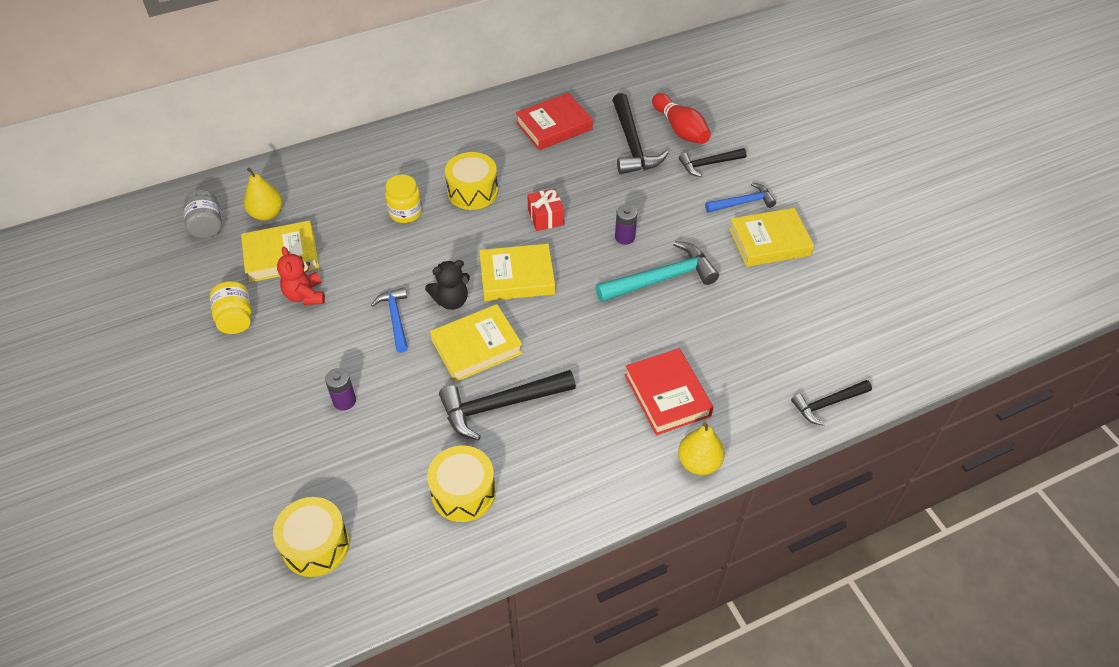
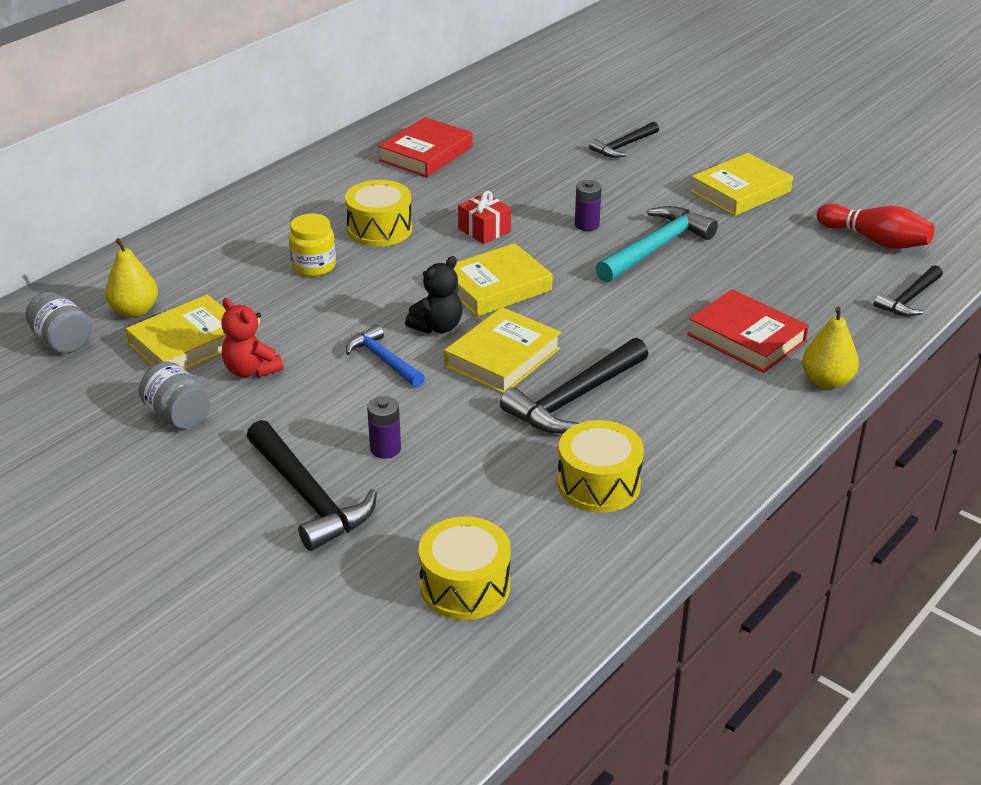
camera: 25 degrees left, 15 degrees down
(236, 319) = (178, 415): yellow jar -> grey jar
(632, 144) = (527, 149): black hammer -> black hammer (308, 496)
(680, 129) = (568, 126): red bowling pin -> red bowling pin (875, 240)
(742, 203) = (686, 168): blue hammer -> none

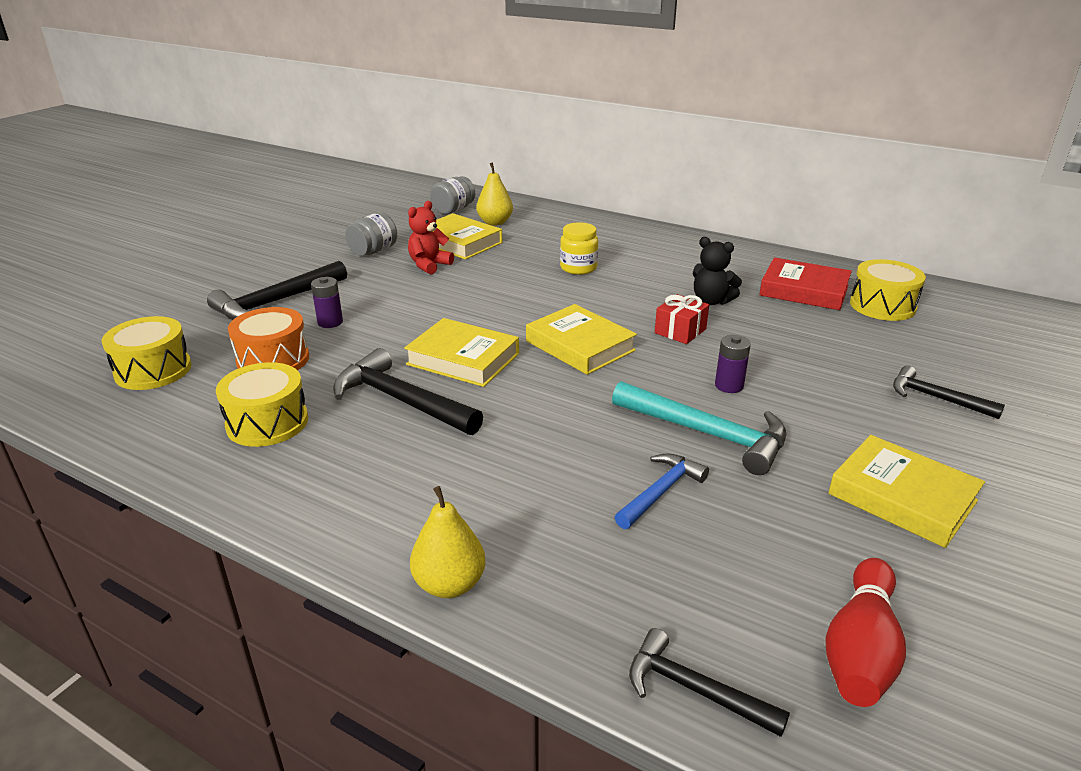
camera: 80 degrees right, 5 degrees down
(379, 229) = (651, 285): yellow drum -> yellow drum (882, 306)
(384, 360) = (450, 309): blue hammer -> blue hammer (660, 492)
(437, 327) = (504, 325): black teddy bear -> black teddy bear (711, 301)
(466, 489) = (273, 360): none -> orange drum
(746, 338) = (533, 510): red book -> none

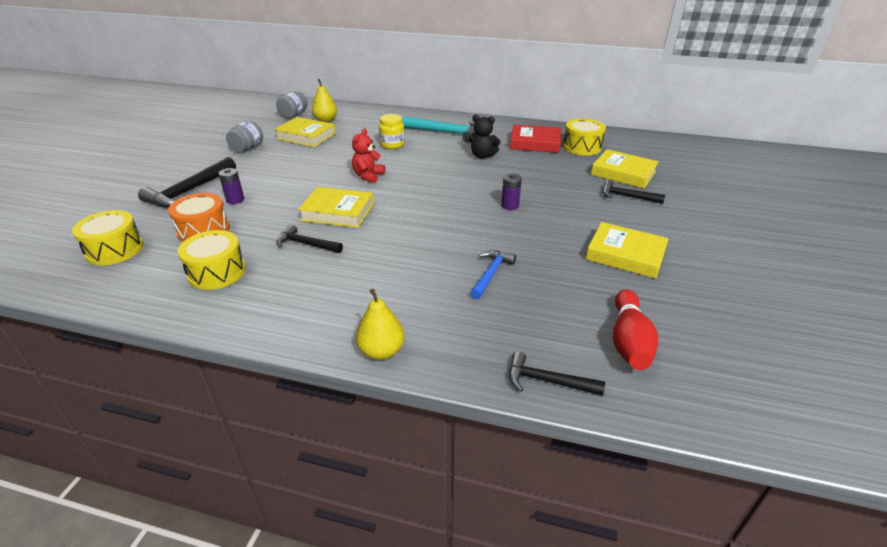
camera: 15 degrees left, 5 degrees up
(401, 401) = (306, 244): black hammer -> black hammer, size x0.61
(429, 265) = (291, 153): red teddy bear -> red teddy bear (368, 176)
(580, 346) = (411, 193): yellow book -> yellow book (623, 173)
(680, 331) = (470, 176): red gift -> none
(707, 434) = (506, 236): turquoise hammer -> turquoise hammer (446, 133)

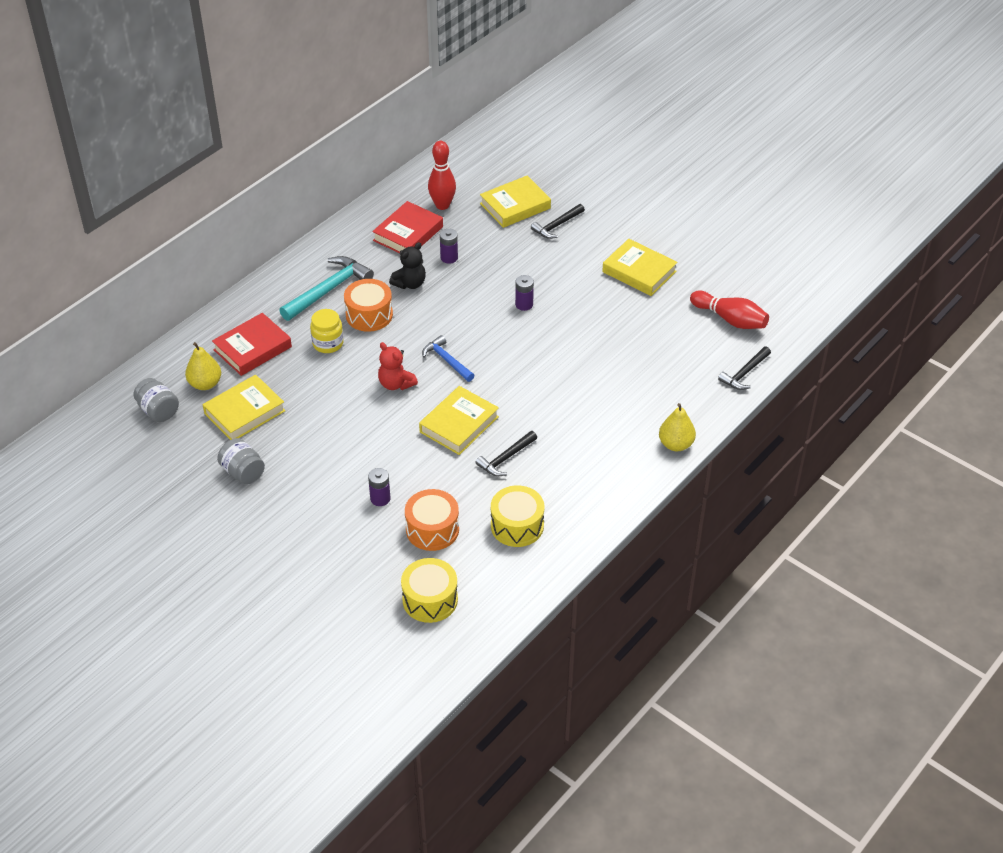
camera: 65 degrees left, 10 degrees up
(190, 191) = (331, 535): black hammer -> none
(368, 125) = (252, 348): none -> red book
(434, 150) = (369, 315): none -> orange drum
(491, 274) = (620, 356): blue hammer -> blue hammer (447, 360)
(528, 163) = (449, 258): none -> purple battery
(582, 147) = (442, 205): yellow drum -> red bowling pin
(625, 255) = (639, 272): yellow book -> yellow book turned 75 degrees clockwise

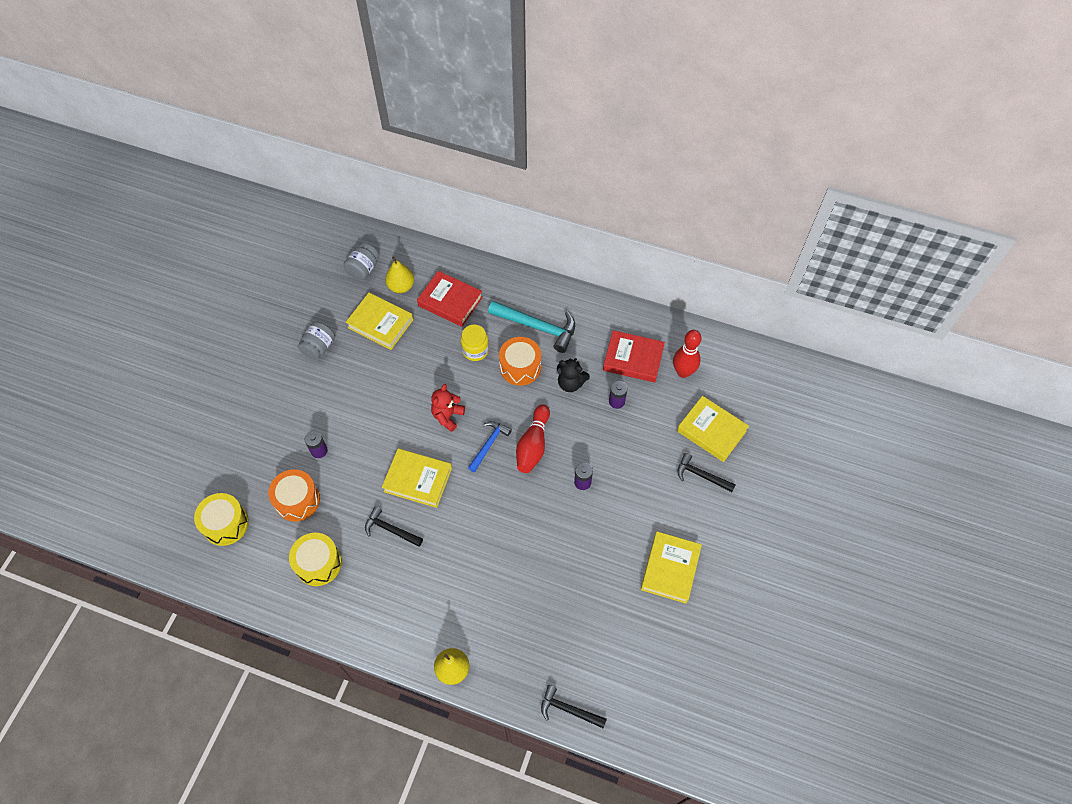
camera: 70 degrees right, 15 degrees up
(730, 319) = (639, 675): red bowling pin -> red bowling pin (533, 445)

